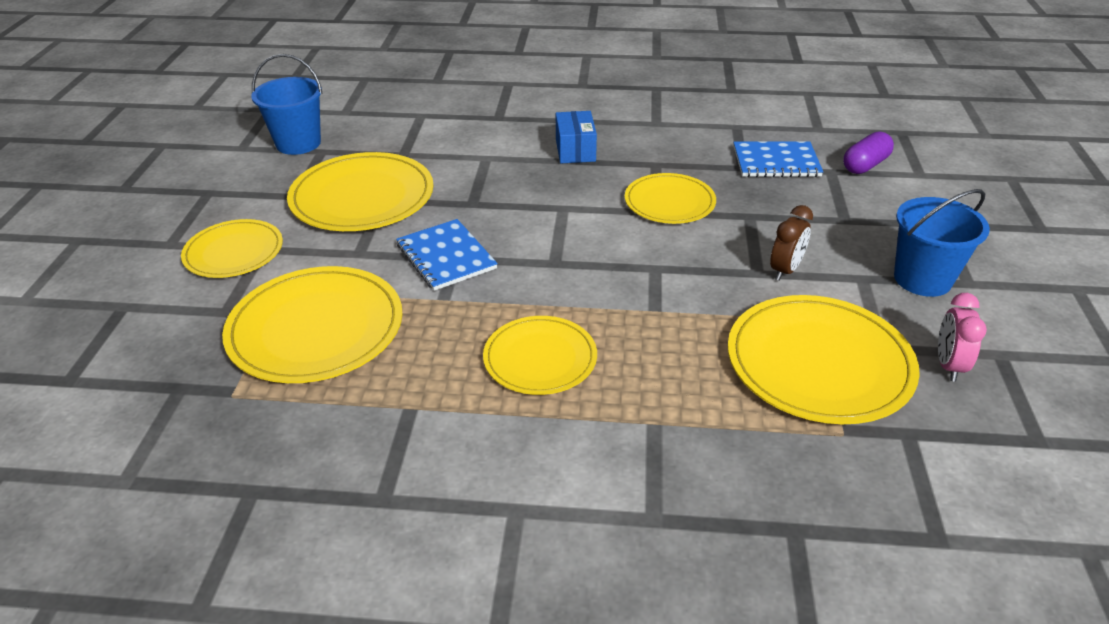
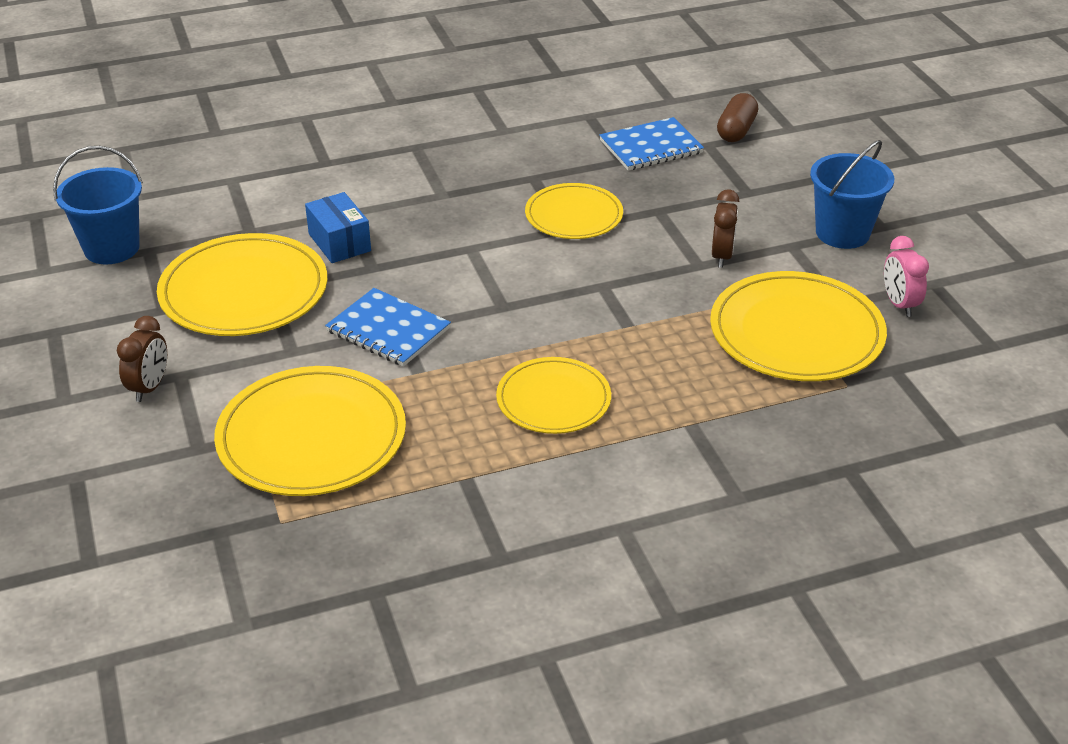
camera: 25 degrees left, 0 degrees up
(234, 252) = (149, 387): yellow plate -> brown clock
(575, 150) = (439, 182): blue box -> blue box (339, 242)
(865, 165) = (736, 130): purple capsule -> brown capsule

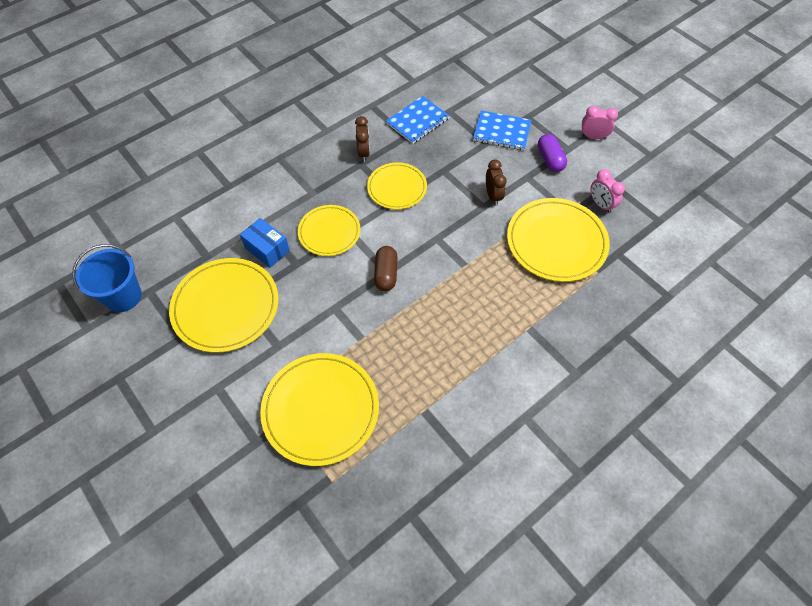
camera: 20 degrees left, 20 degrees up
(149, 387) = (202, 404): brown clock -> brown clock (363, 153)
(388, 330) = (328, 311): blue notebook -> blue notebook (501, 132)
(553, 399) = (447, 334): yellow plate -> yellow plate (329, 232)
(736, 130) = (460, 95): brown capsule -> brown capsule (386, 274)
(842, 233) = (550, 159): blue bucket -> purple capsule
(933, 221) = (593, 137): none -> pink clock

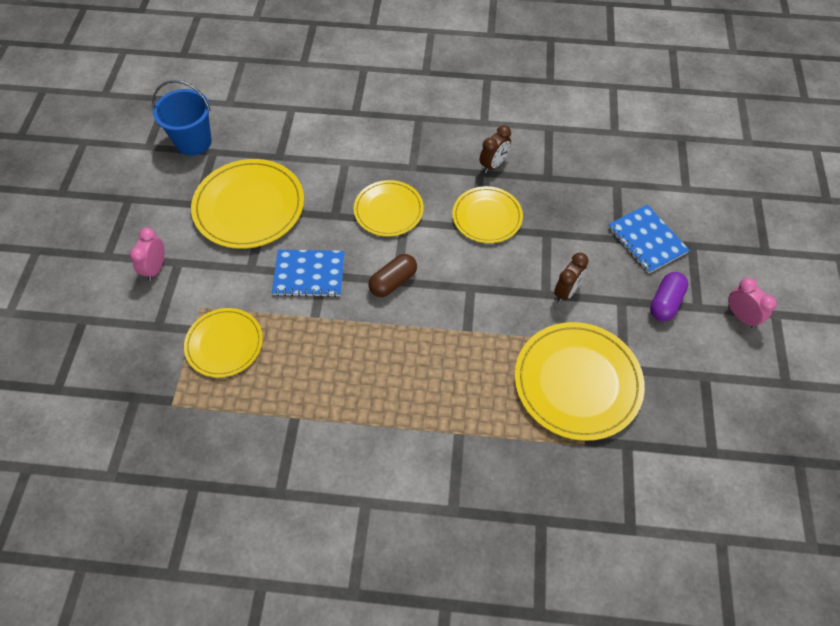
camera: 45 degrees right, 0 degrees up
(267, 249) = (326, 186): blue box -> none
(320, 409) = (224, 344): yellow plate -> yellow plate, size x0.62
(417, 121) = (575, 171): blue notebook -> blue notebook (309, 274)
(601, 204) = (666, 386): pink clock -> pink clock (155, 268)

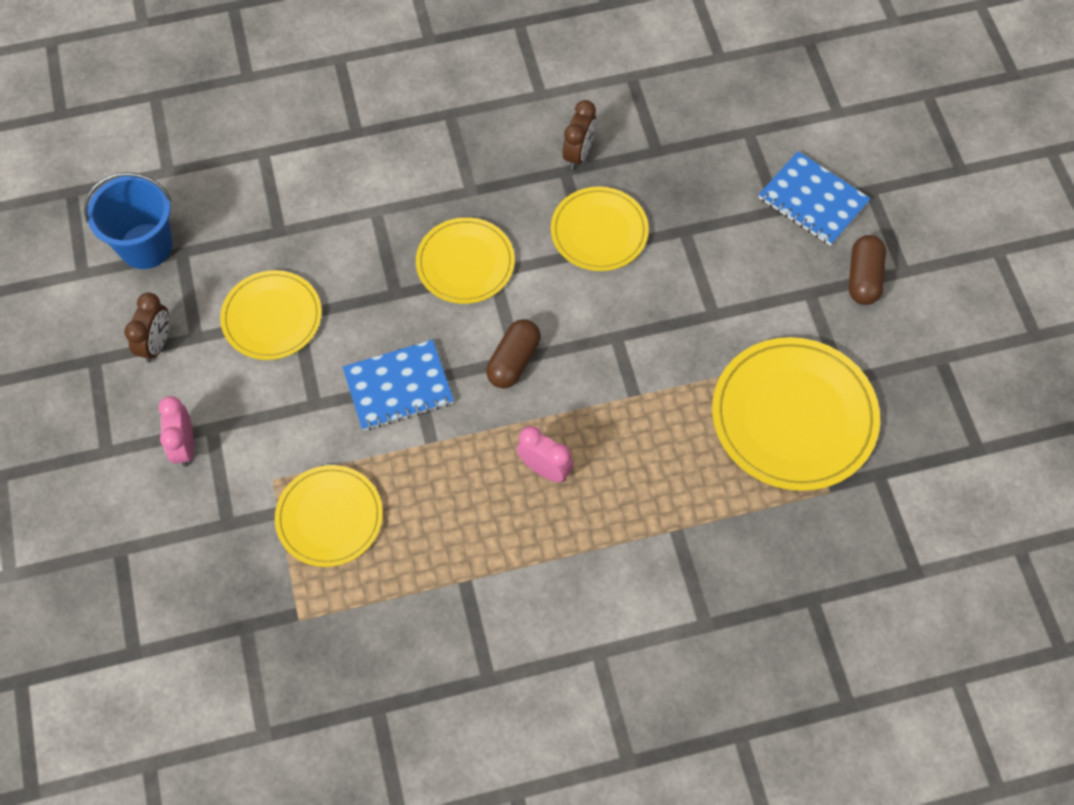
camera: 20 degrees left, 5 degrees up
(249, 206) = (272, 317): yellow plate -> yellow plate, size x0.62
(566, 292) = (738, 303): brown clock -> brown clock (157, 344)
(665, 302) = (863, 278): purple capsule -> brown capsule
(741, 316) = (958, 266): pink clock -> pink clock (544, 469)

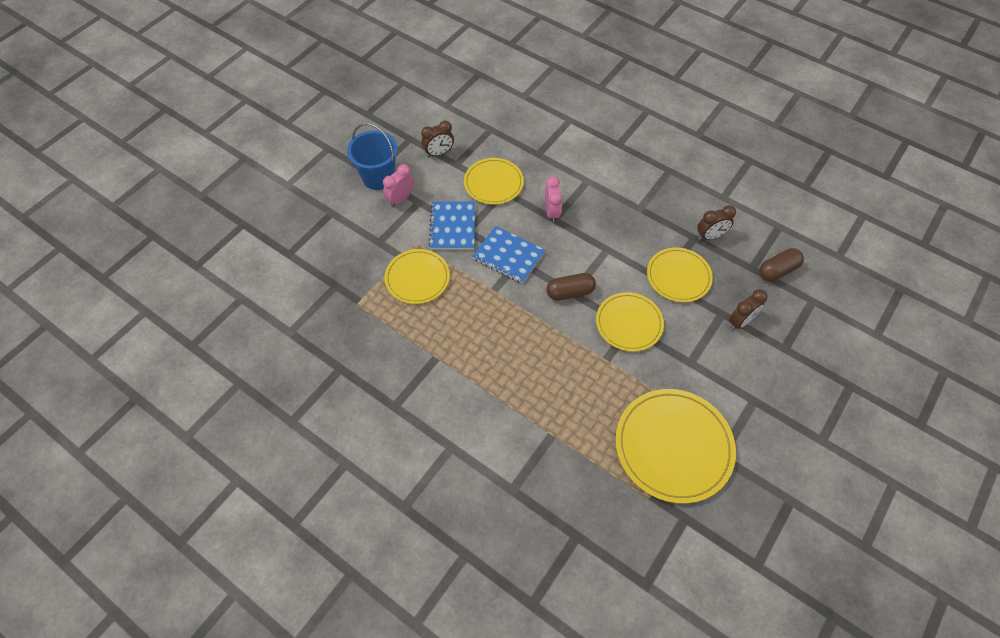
camera: 50 degrees right, 5 degrees down
(146, 246) = (480, 115): blue bucket -> blue bucket (378, 177)
(465, 263) = (599, 234): yellow plate -> yellow plate (629, 323)
(544, 469) = (526, 348): pink clock -> pink clock (552, 212)
(710, 222) = (740, 321): none -> brown clock
(813, 200) = (810, 361): blue notebook -> blue notebook (453, 226)
(863, 278) = (793, 421): brown capsule -> brown capsule (777, 270)

